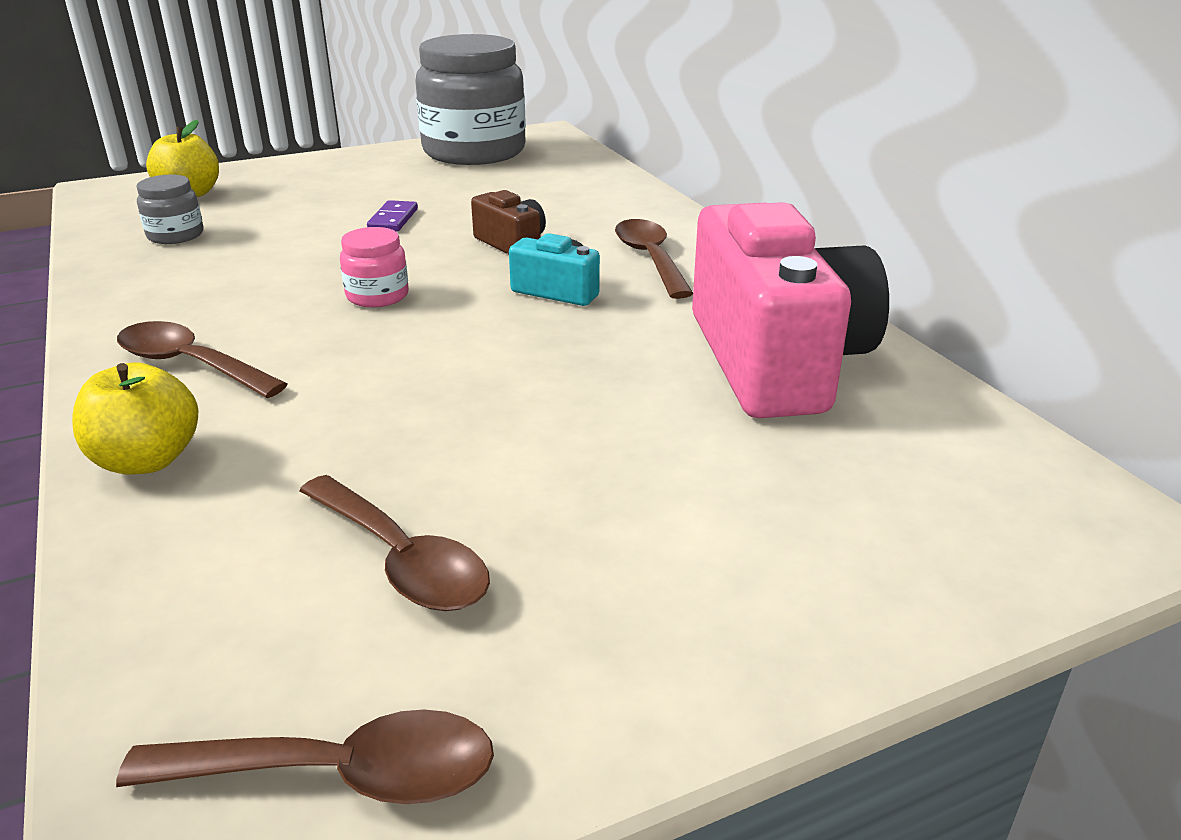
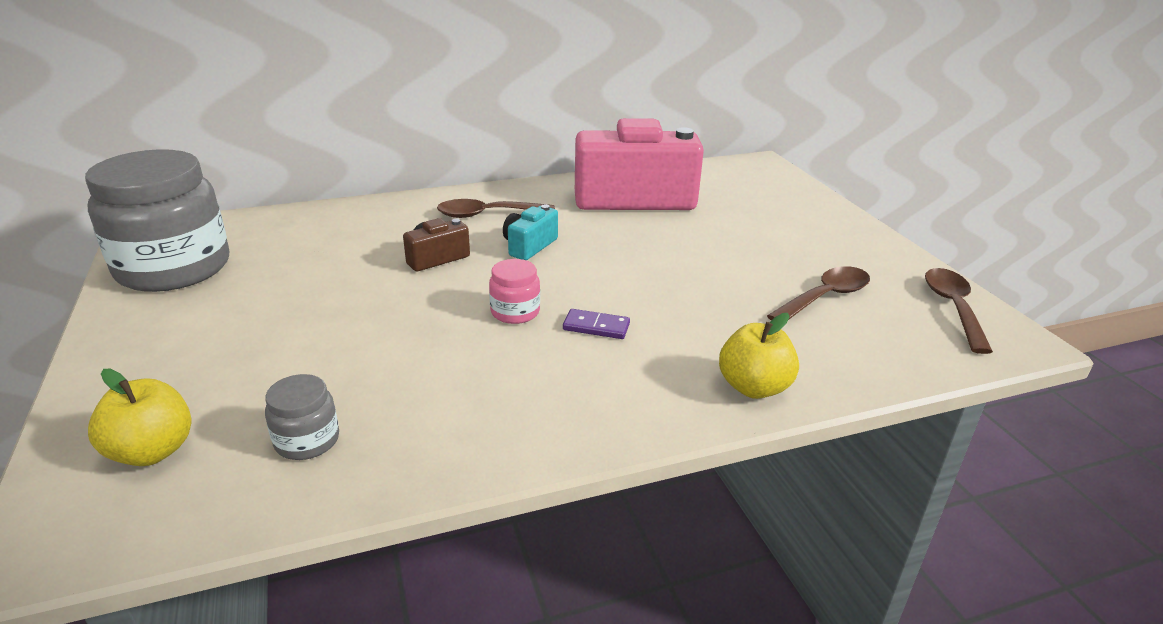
camera: 85 degrees left, 0 degrees up
(190, 364) = (620, 388): brown spoon -> none
(393, 219) = (346, 309): purple domino -> purple domino (596, 327)

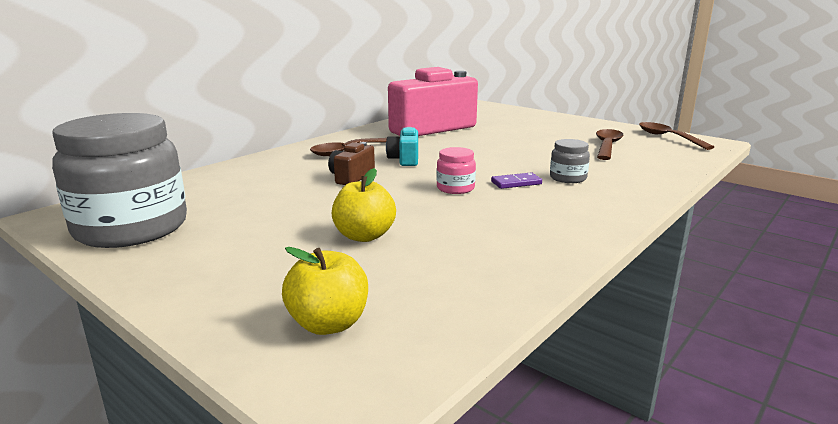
camera: 30 degrees left, 10 degrees down
(307, 441) = (439, 280): grey jar -> grey jar (568, 178)
(753, 387) = (642, 185): yellow apple -> yellow apple (364, 236)

